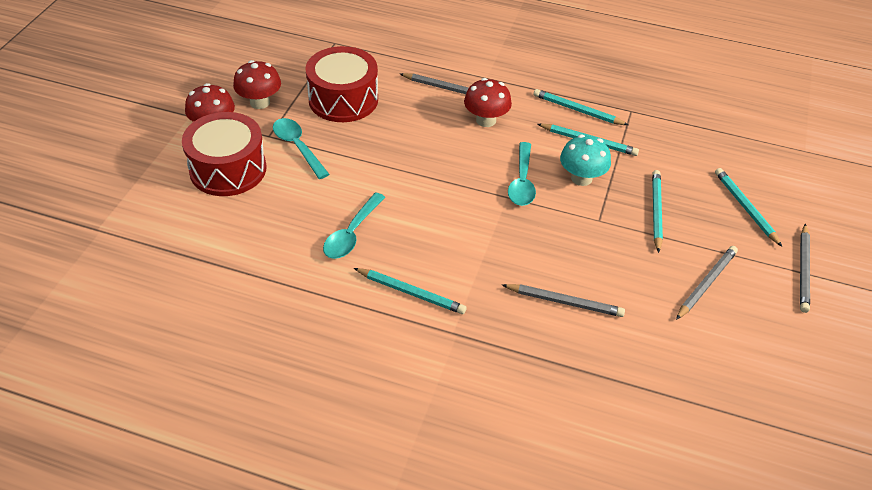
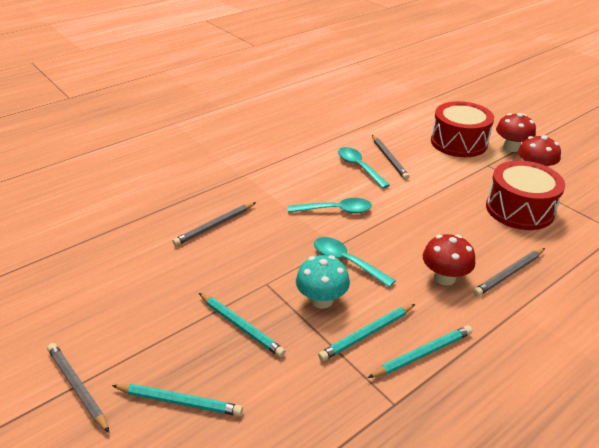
camera: 125 degrees right, 10 degrees down
(297, 147) = (466, 172): turquoise spoon -> turquoise spoon (335, 210)
(411, 292) = (289, 171): turquoise pencil -> none
(706, 283) = (145, 307): grey pencil -> grey pencil (389, 159)

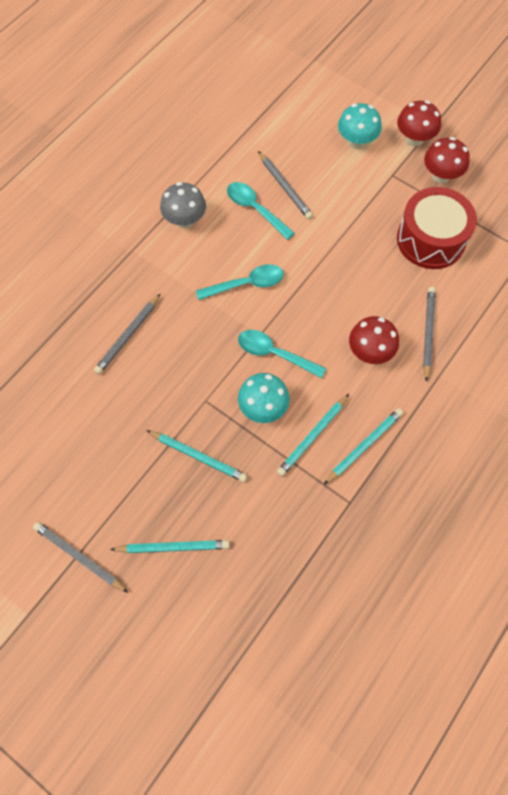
camera: 15 degrees left, 30 degrees up
(296, 164) = (185, 220): none -> grey mushroom
(458, 142) = (356, 141): red drum -> turquoise mushroom
(509, 274) = (428, 333): grey pencil -> grey pencil turned 150 degrees clockwise

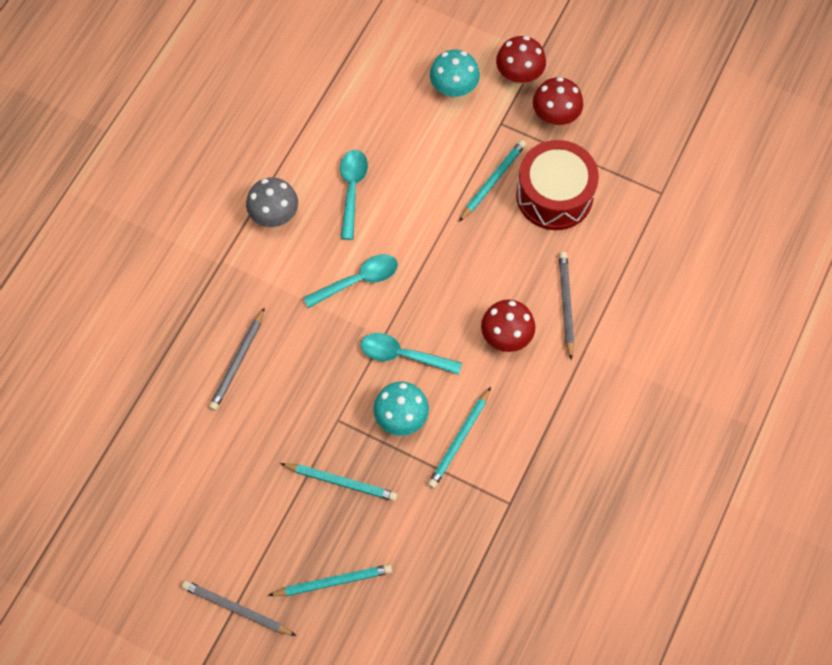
camera: 10 degrees left, 0 degrees up
(255, 209) = (352, 189): turquoise spoon -> turquoise spoon turned 60 degrees clockwise
(285, 187) = (381, 157): grey pencil -> none
(364, 446) = (515, 441): turquoise pencil -> turquoise pencil (493, 181)

